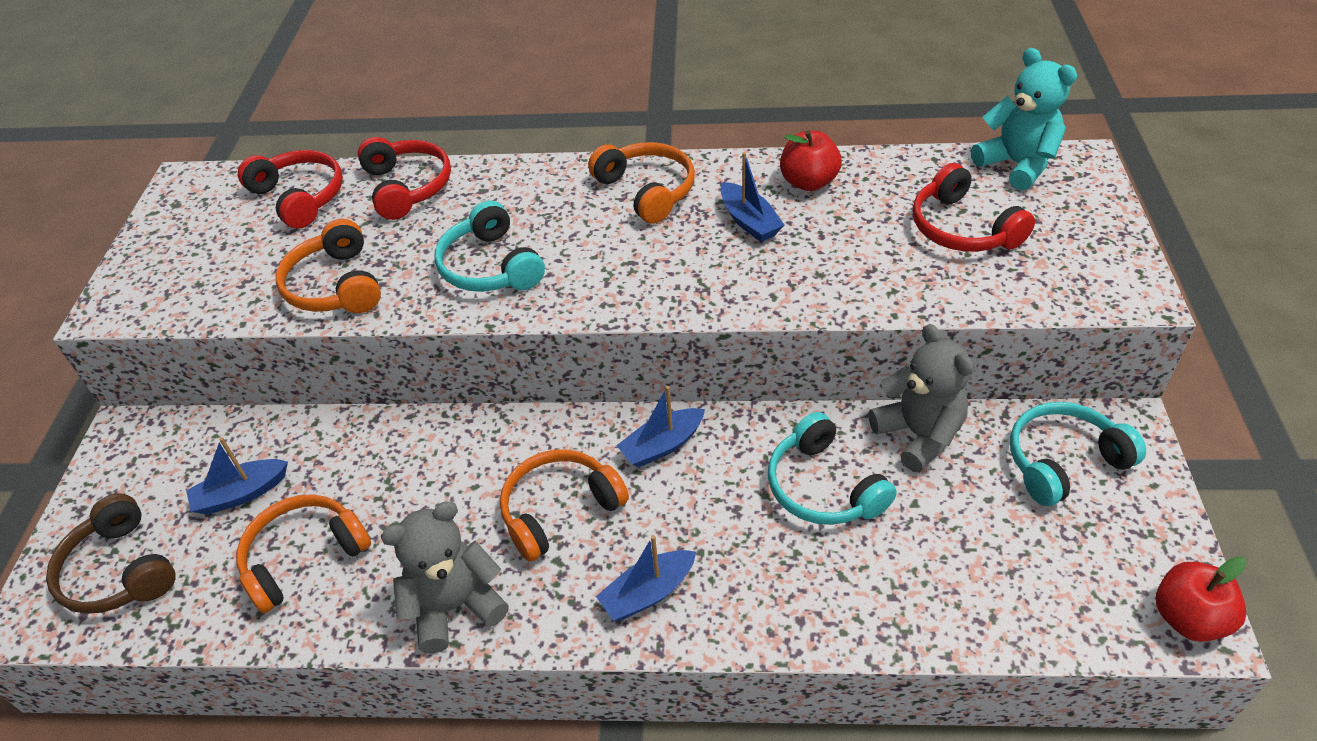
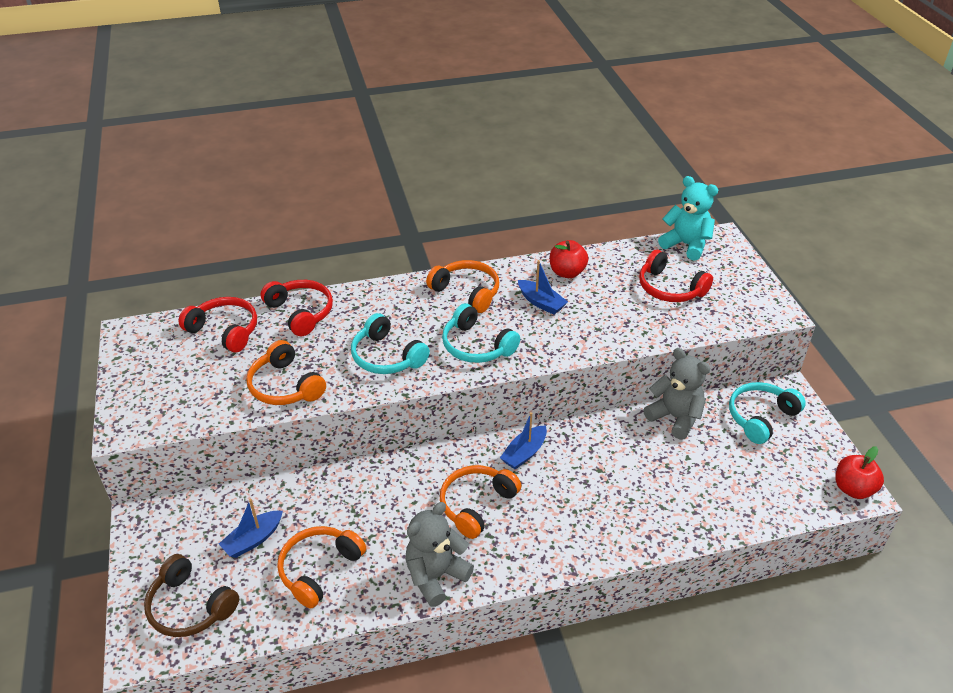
camera: 20 degrees left, 5 degrees down
(648, 593) = (553, 541): blue boat -> none
(823, 487) = (631, 458): turquoise headphones -> turquoise headphones (476, 346)

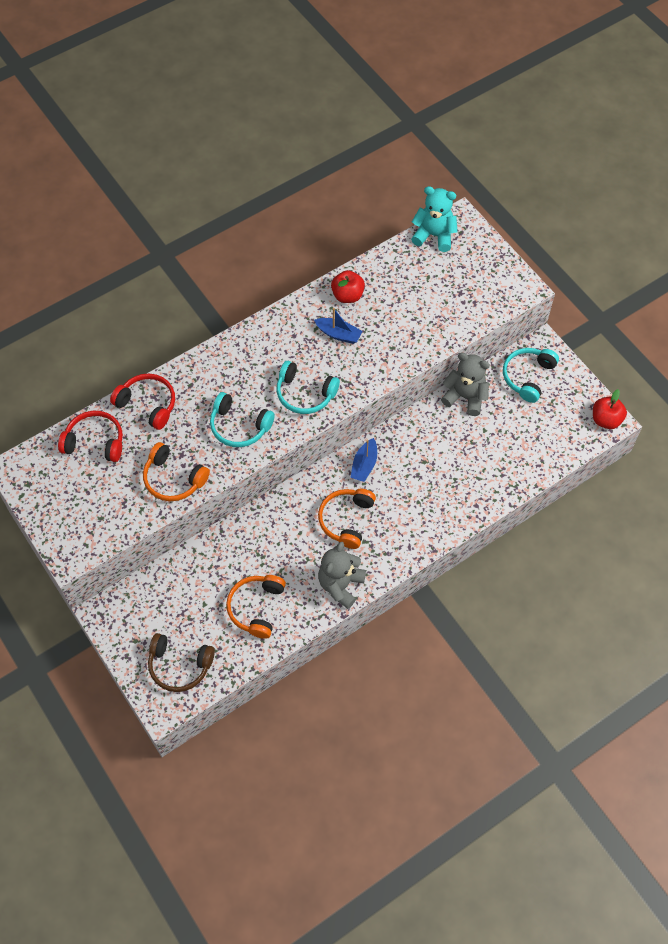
camera: 20 degrees left, 20 degrees up
(253, 540) = (196, 601): blue boat -> none
(467, 292) = (274, 341): orange headphones -> none
(669, 288) = (435, 288): red headphones -> none

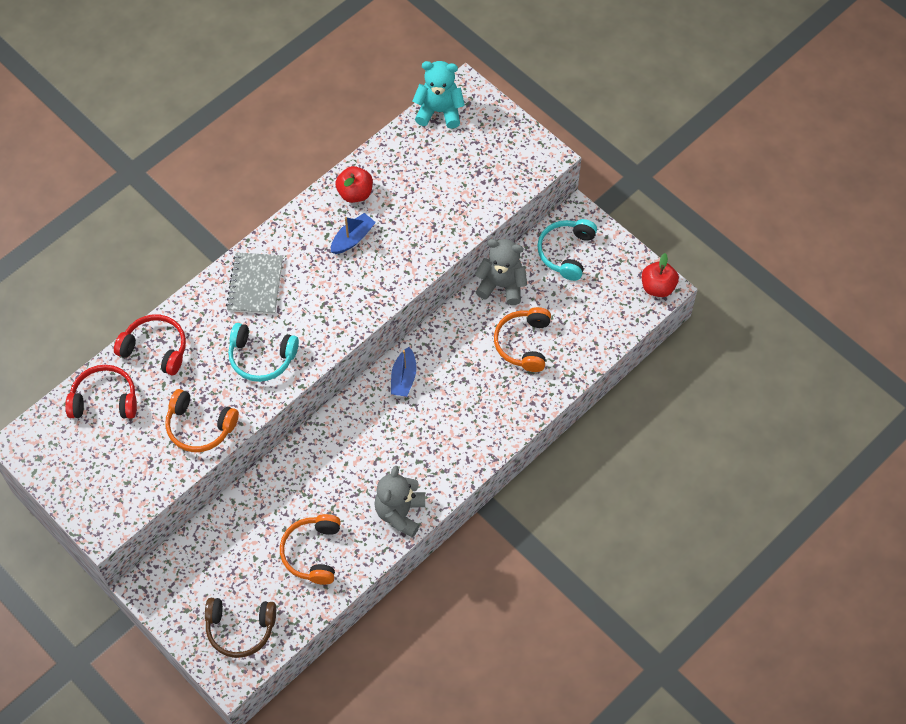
camera: 10 degrees left, 0 degrees up
(245, 362) = (255, 285): none -> grey notebook
(305, 394) = (327, 311): turquoise headphones -> none
(338, 334) = (352, 238): blue boat -> blue boat turned 60 degrees counterclockwise
(346, 520) = (394, 441): orange headphones -> orange headphones (523, 343)

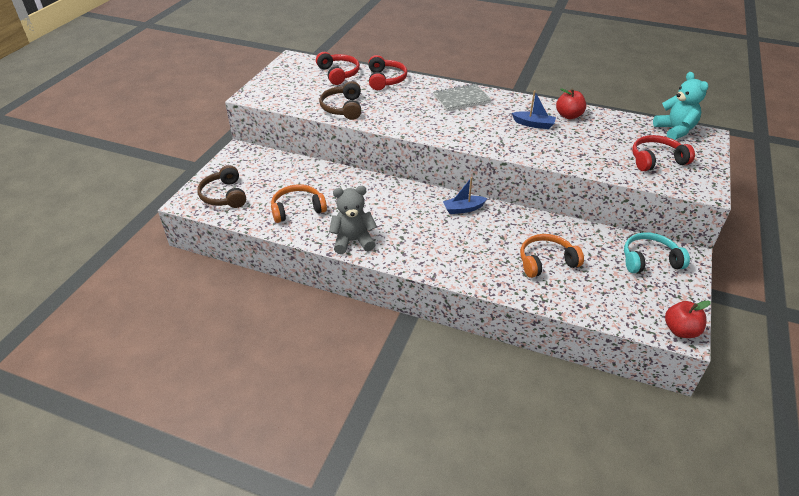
camera: 65 degrees right, 20 degrees down
(199, 427) = (343, 108): orange headphones -> brown headphones
(261, 358) = (410, 115): turquoise headphones -> none
(479, 165) = (656, 160): none -> red headphones
(501, 285) = (584, 234): grey teddy bear -> none

